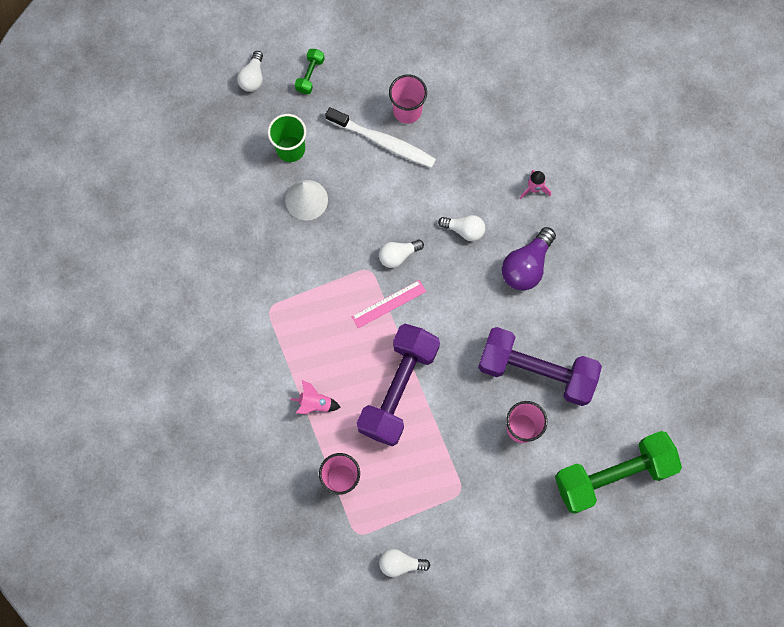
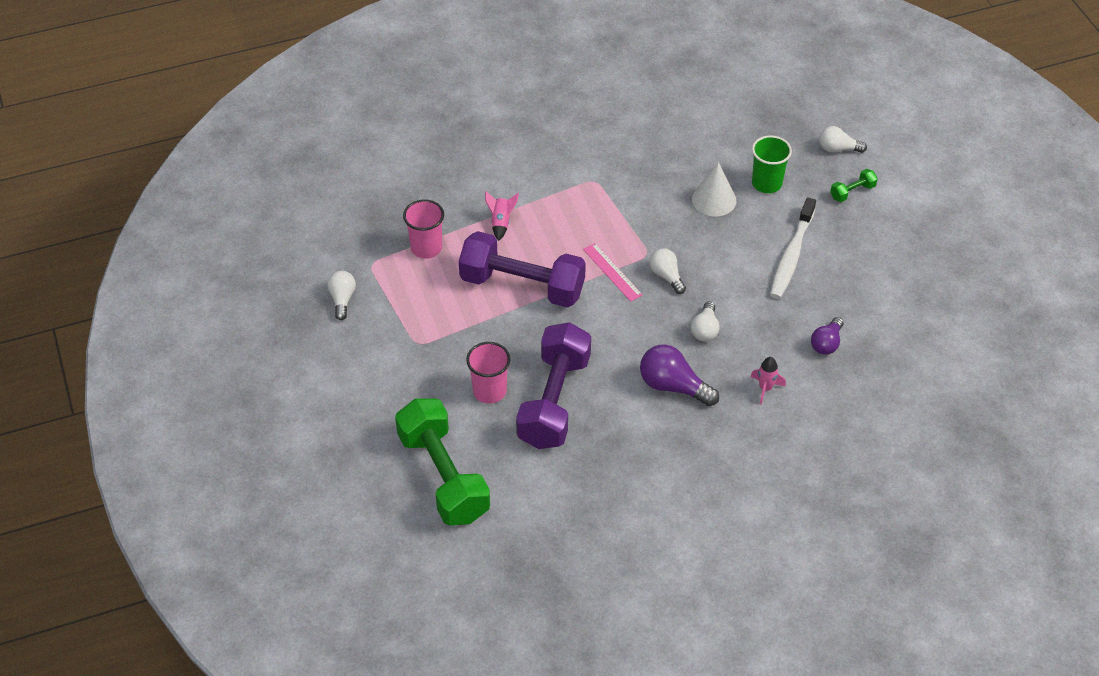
camera: 85 degrees right, 25 degrees down
(310, 75) = (852, 192): green dumbbell -> green dumbbell turned 45 degrees counterclockwise
(407, 110) = (832, 273): pink cup -> none
(488, 130) = (826, 343): none -> purple light bulb

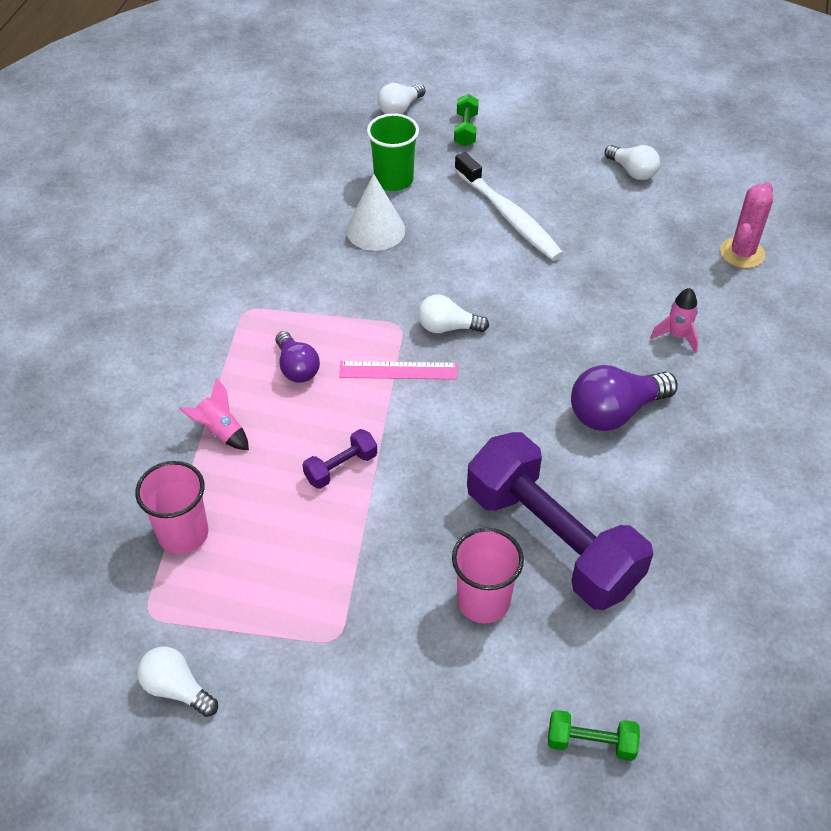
camera: 55 degrees left, 0 degrees up
(443, 476) = (591, 742): green dumbbell -> green dumbbell, size x0.40
(522, 286) = (341, 467): purple dumbbell -> purple dumbbell, size x0.40
(705, 329) = (553, 338): white light bulb -> white light bulb (632, 171)
(826, 343) = (650, 255): purple light bulb -> purple light bulb (297, 368)
(877, 390) = (742, 253): none -> pink cactus

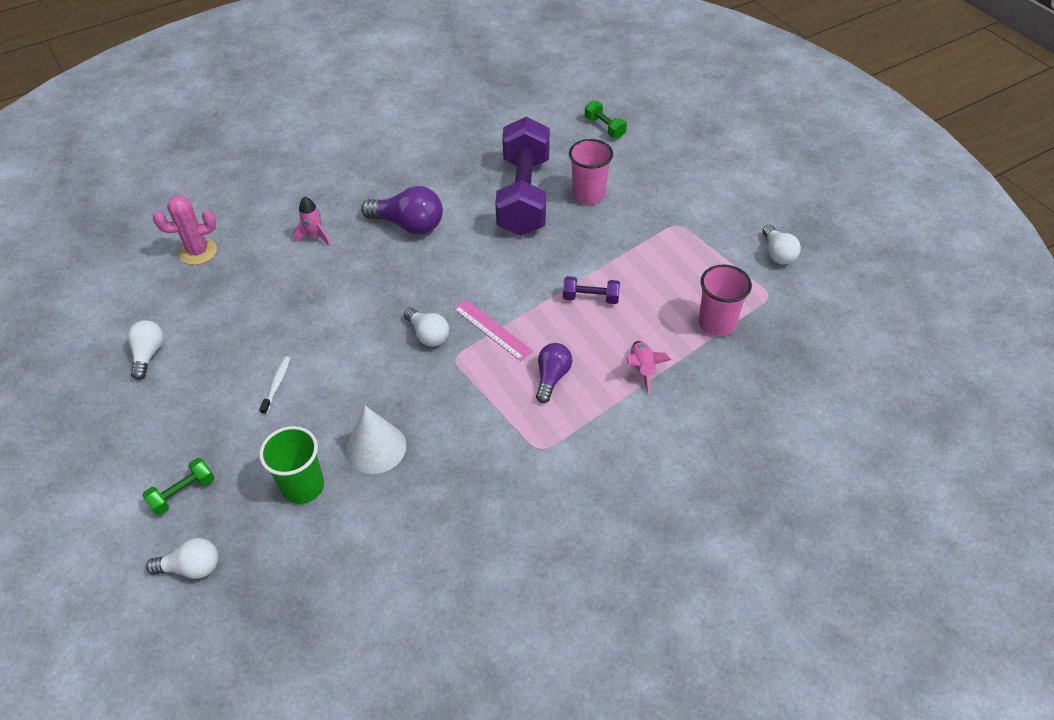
camera: 135 degrees left, 0 degrees up
(509, 216) = (277, 384): white toothbrush -> white toothbrush, size x0.45

